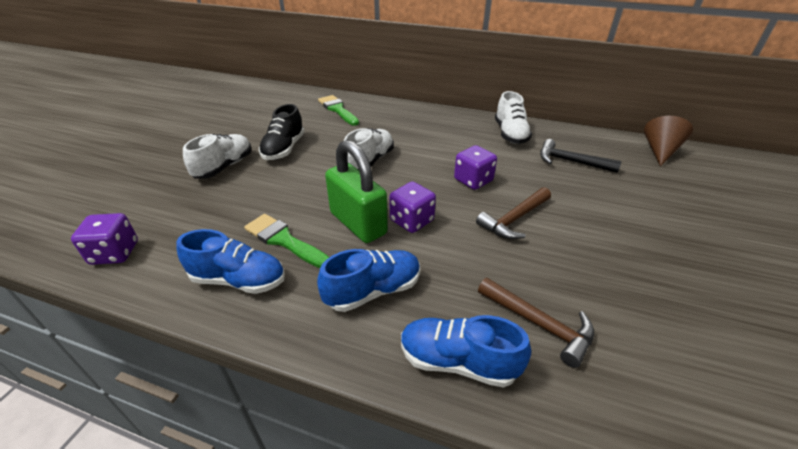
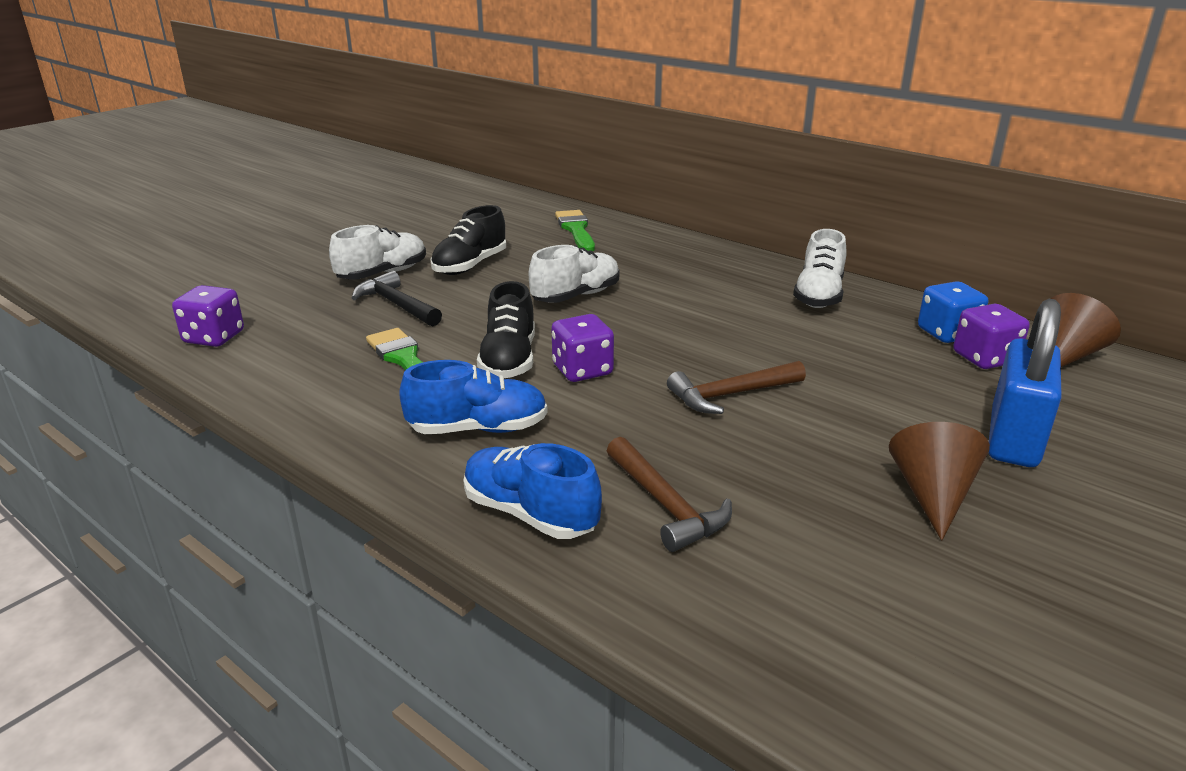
camera: 20 degrees right, 10 degrees down
(239, 280) = (330, 387): blue shoe -> none
(358, 223) = (509, 360): green padlock -> black shoe
(473, 180) = (708, 342): purple dice -> purple dice (984, 358)
(570, 161) = (887, 344): black hammer -> black hammer (396, 304)
(594, 148) = (947, 333): none -> blue dice
(676, 269) = (932, 495): none -> brown cone
(681, 214) = (1013, 438): none -> blue padlock

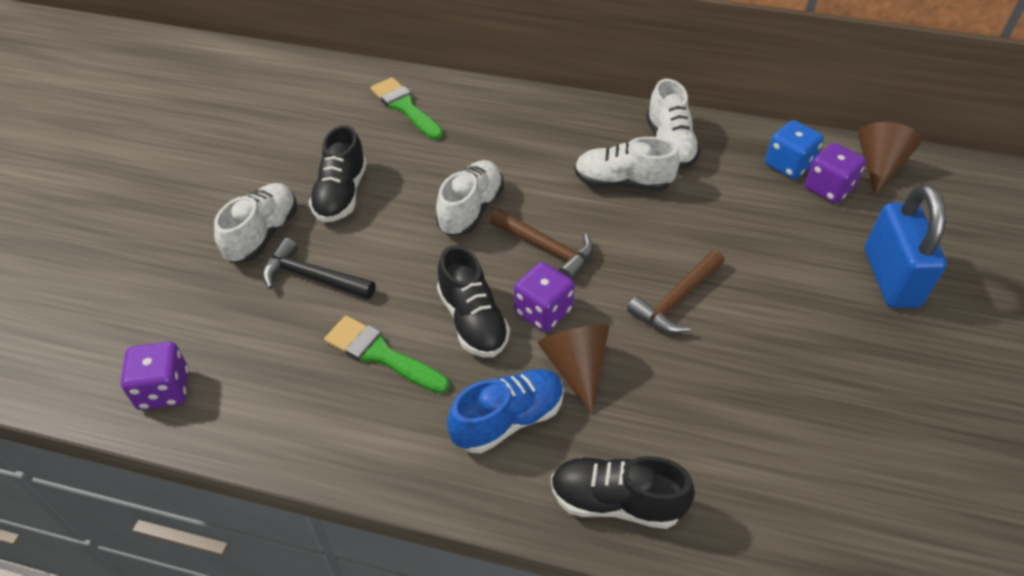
camera: 25 degrees left, 20 degrees up
(530, 514) = (615, 502): blue shoe -> black shoe
(666, 505) = (706, 449): brown hammer -> brown hammer (547, 249)
(744, 309) = (622, 183): none -> white shoe
(932, 495) = (871, 361): brown cone -> brown cone (576, 368)

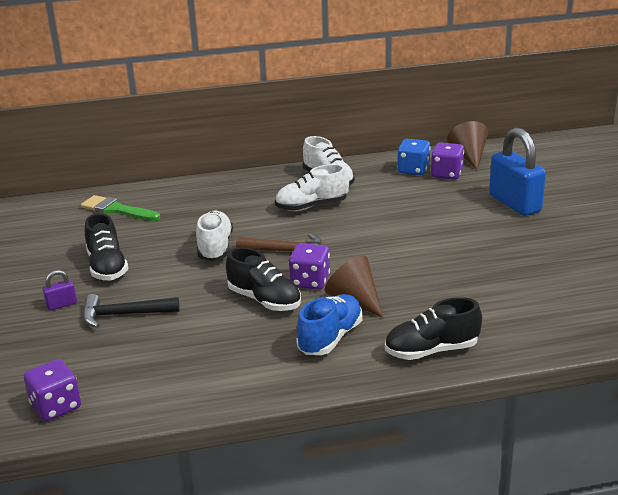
camera: 25 degrees left, 20 degrees down
(263, 234) = (61, 305): white shoe -> purple padlock
(381, 354) = (212, 336): green brush -> none
(676, 300) = (394, 250): brown hammer -> none

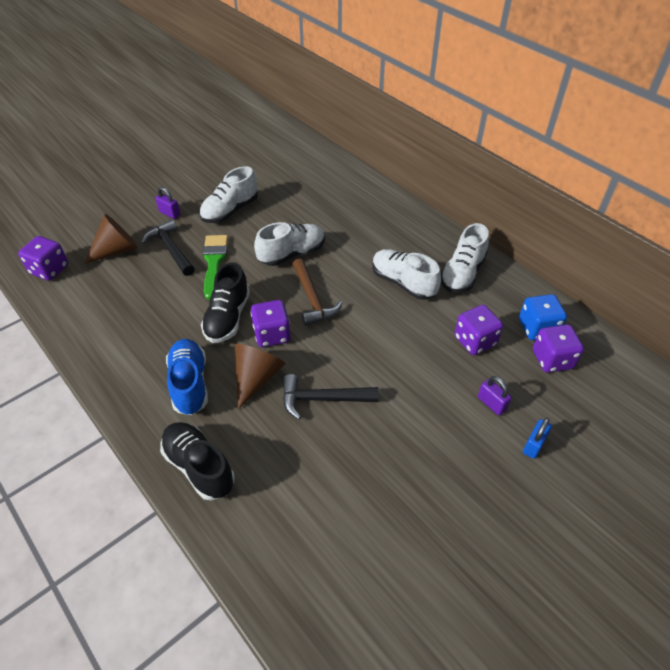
camera: 60 degrees right, 20 degrees up
(107, 267) = (230, 211): black shoe -> white shoe
(117, 210) = (315, 176): green brush -> green brush (214, 262)
(330, 338) = (190, 384): blue shoe -> blue shoe turned 105 degrees counterclockwise
(403, 196) = (475, 341): none -> purple dice
(406, 274) = (322, 399): none -> black hammer
(467, 207) = (491, 403): none -> purple padlock
(469, 156) = (613, 364): brown cone -> brown cone (117, 250)
(514, 203) = (533, 445): blue padlock -> blue padlock, size x0.43

